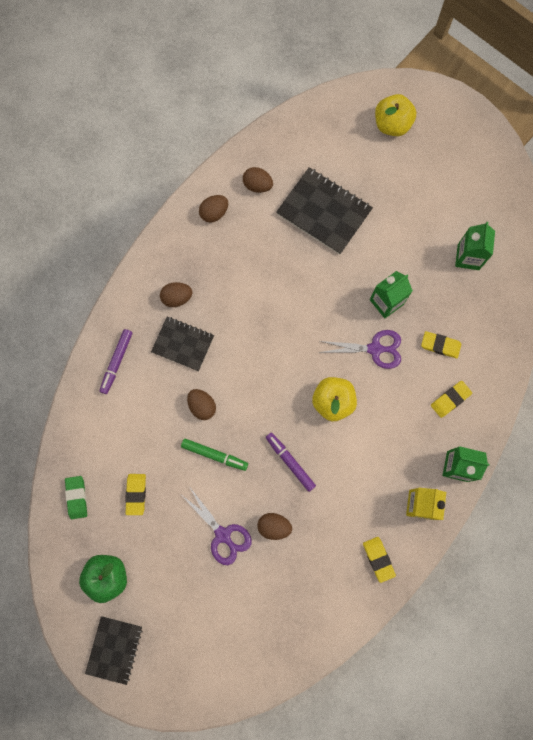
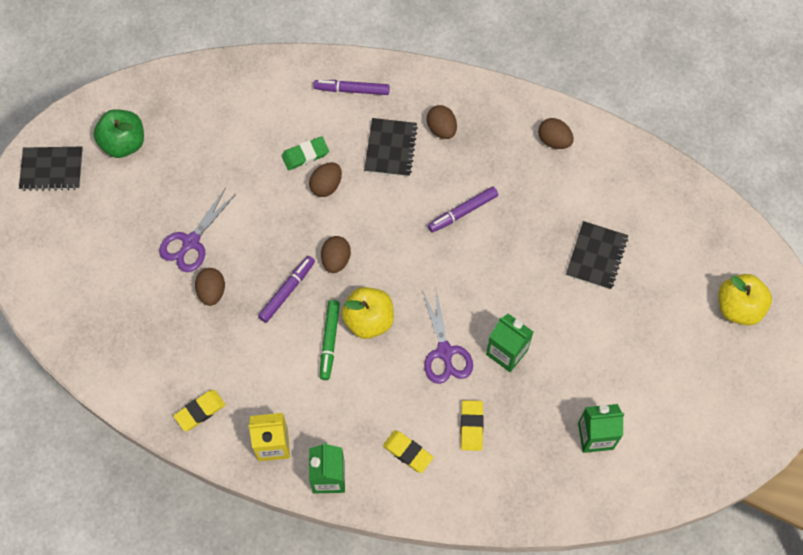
camera: 75 degrees right, 10 degrees down
(77, 497) = (198, 92): green eraser -> green eraser (305, 155)
(136, 494) = (214, 146): yellow eraser -> none
(214, 455) = (276, 211): green marker -> green marker (329, 341)
(257, 185) = (604, 177): brown egg -> brown egg (336, 260)
(258, 302) = (463, 212): none -> purple marker
(324, 212) = (596, 256): black notebook -> black notebook, size x0.65

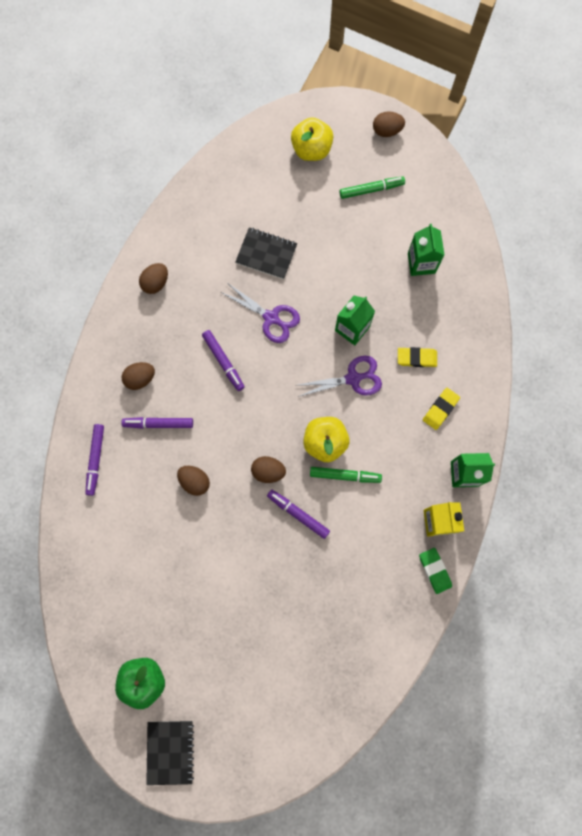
camera: 90 degrees left, 10 degrees up
(191, 242) = (249, 605): purple scissors -> purple scissors (271, 318)
(200, 411) = (411, 587): yellow eraser -> none
(212, 291) = (299, 583): brown egg -> brown egg (387, 131)
(305, 155) = (163, 502): green eraser -> green eraser (435, 570)
(391, 148) = (158, 424): black notebook -> purple marker
(690, 378) = (371, 189): none -> green marker

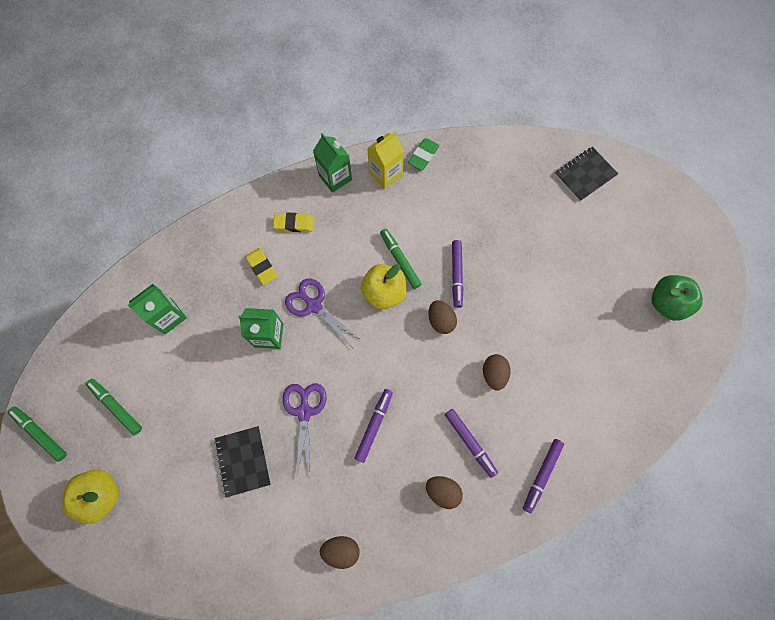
camera: 125 degrees left, 5 degrees down
(96, 460) = (542, 475): purple marker -> purple marker turned 150 degrees clockwise
(170, 751) = (693, 249): black notebook -> black notebook (585, 175)
(387, 131) = (40, 434): brown egg -> green marker

